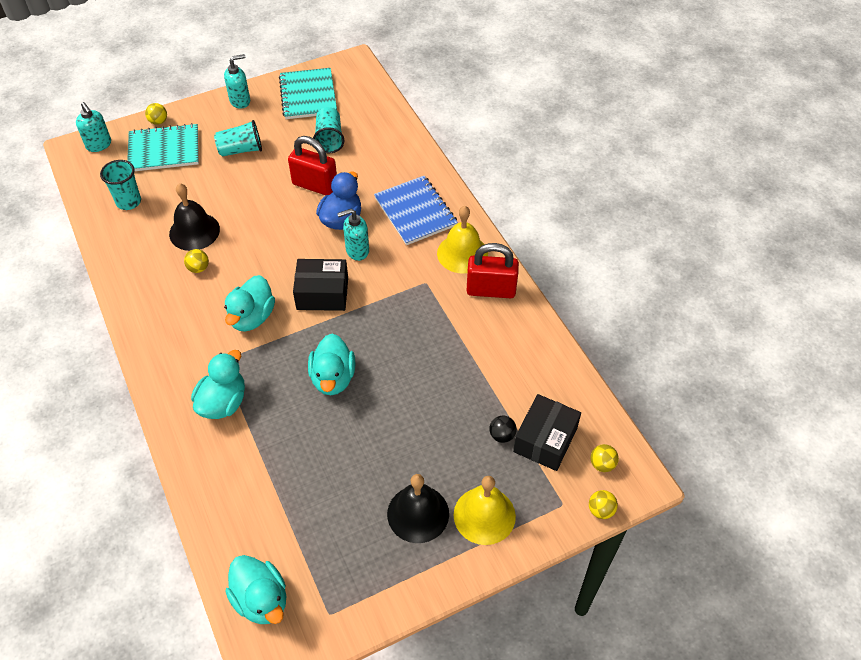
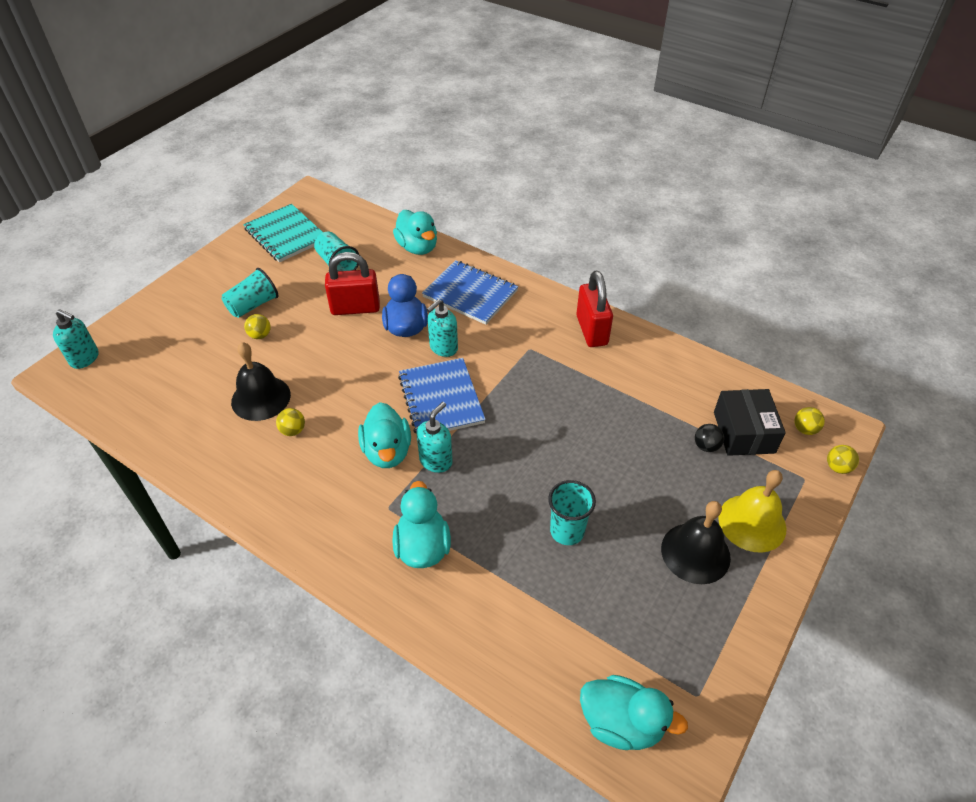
camera: 30 degrees left, 5 degrees down
(128, 202) = (163, 399): turquoise cup -> turquoise cup (567, 531)
(158, 121) = (140, 312): yellow ball -> yellow ball (260, 335)
(164, 150) = (167, 335): turquoise notebook -> none
(240, 101) = (218, 263): turquoise soap dispenser -> turquoise soap dispenser (436, 461)
(322, 293) = (441, 399): black box -> blue notebook
(333, 378) = (514, 470): turquoise duck -> turquoise duck (417, 247)
(462, 253) = (541, 311): yellow bell -> none
(491, 290) = (591, 330): red padlock -> red padlock turned 75 degrees counterclockwise

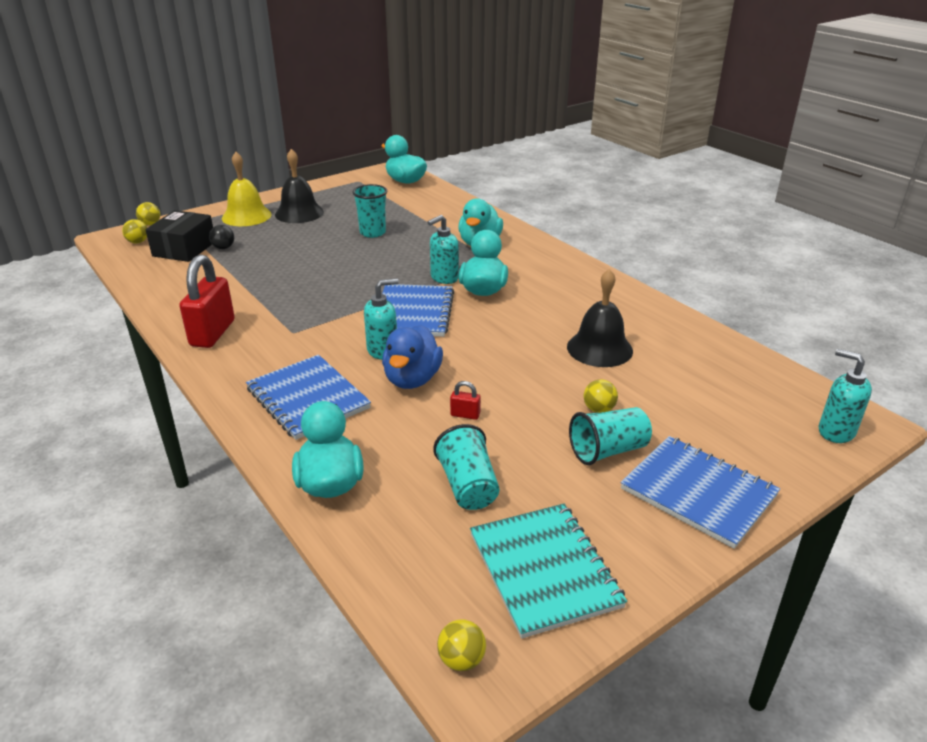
camera: 160 degrees left, 15 degrees down
(197, 292) = (698, 492): none -> blue notebook
(293, 430) = (568, 318): yellow ball -> yellow ball (461, 660)
(355, 308) = (465, 415): red padlock -> red padlock, size x0.42

